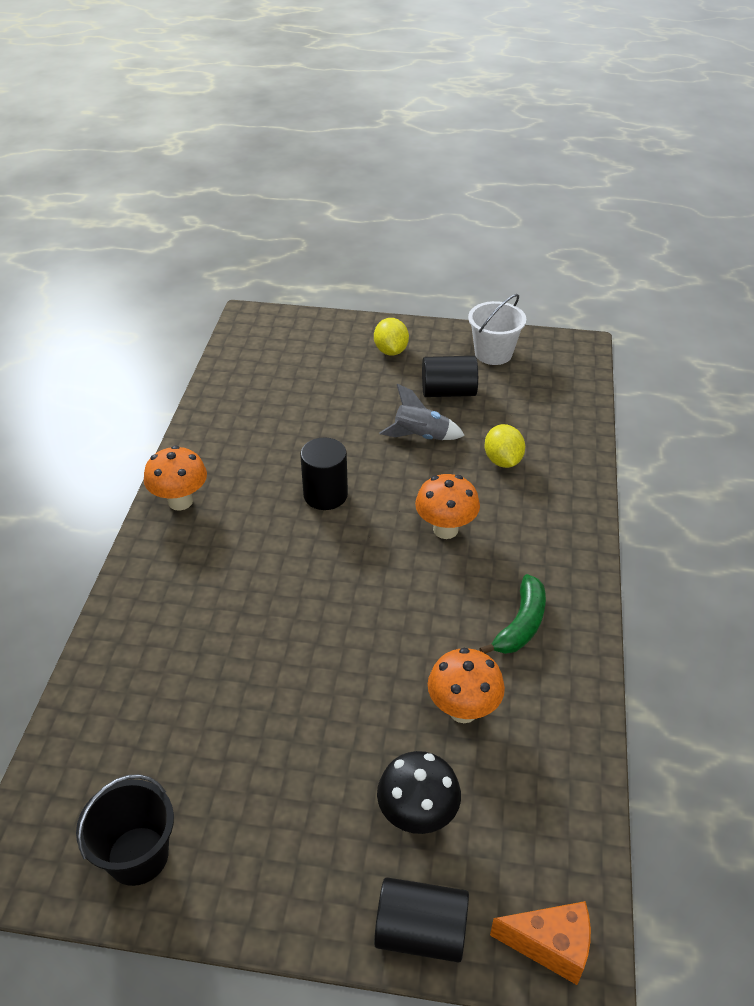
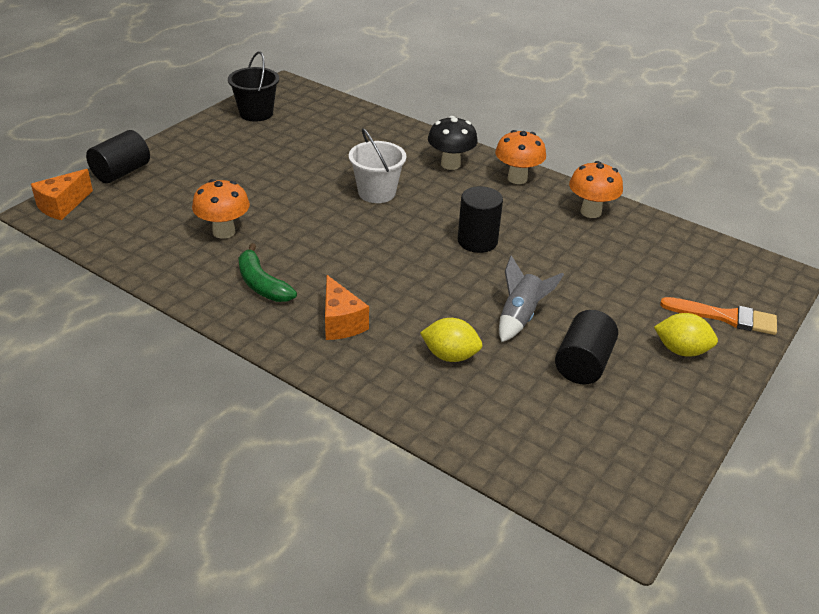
camera: 115 degrees right, 5 degrees down
(331, 337) = (725, 317): none -> orange brush
(417, 816) = (178, 192): black mushroom -> black mushroom (450, 164)
(445, 529) = (389, 286): orange mushroom -> orange mushroom (591, 212)
(493, 353) = (642, 431): white bucket -> white bucket (376, 192)
(523, 541) = (341, 322): none -> orange cheese

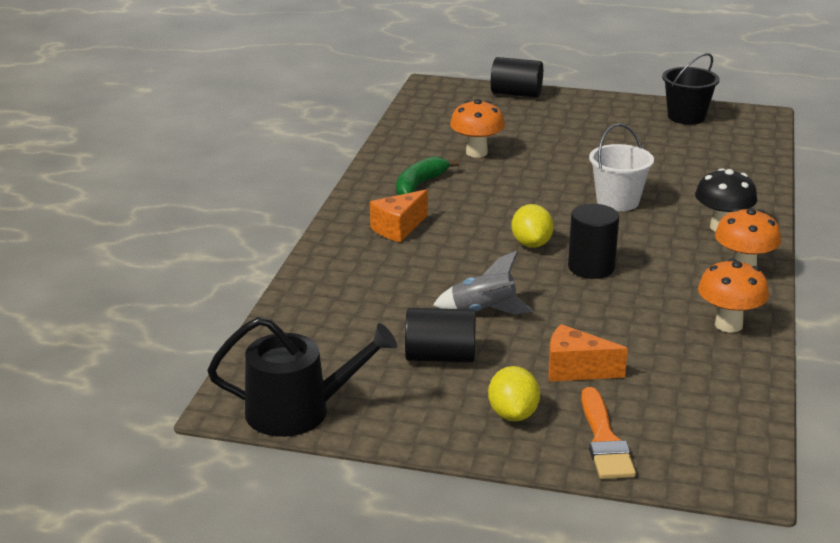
camera: 70 degrees right, 10 degrees down
(62, 206) = (446, 88): orange cheese -> orange cheese (575, 370)
(450, 355) = (395, 286): yellow lemon -> yellow lemon (531, 244)
(644, 478) = (298, 411): none -> black watering can

